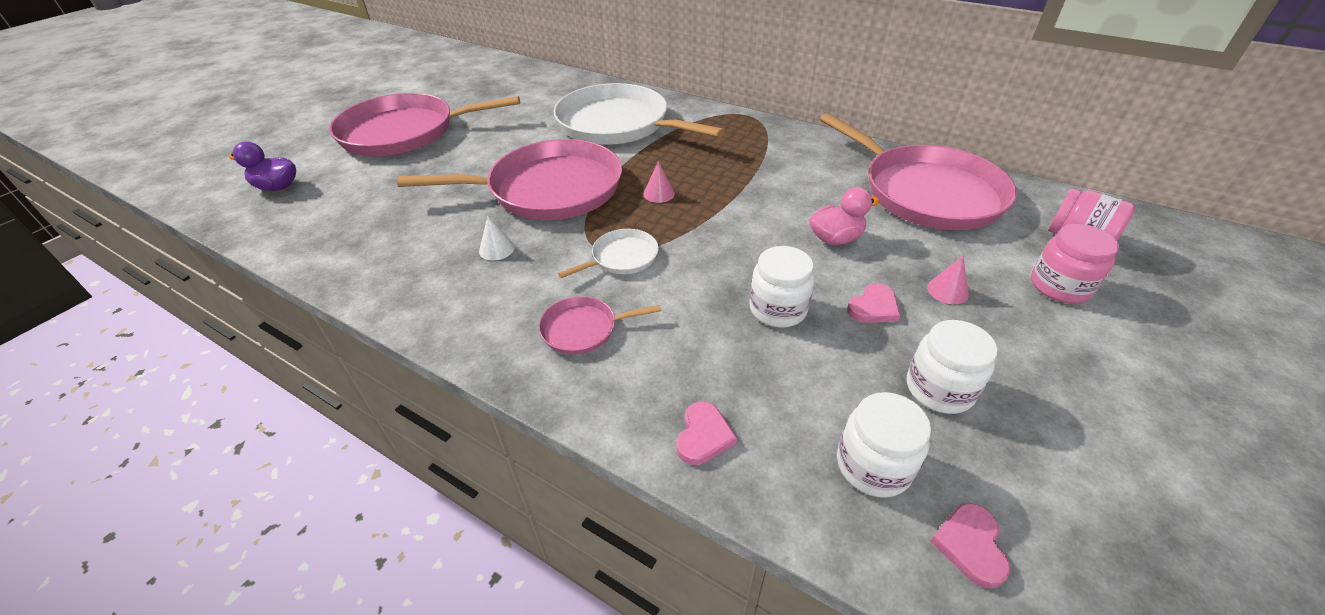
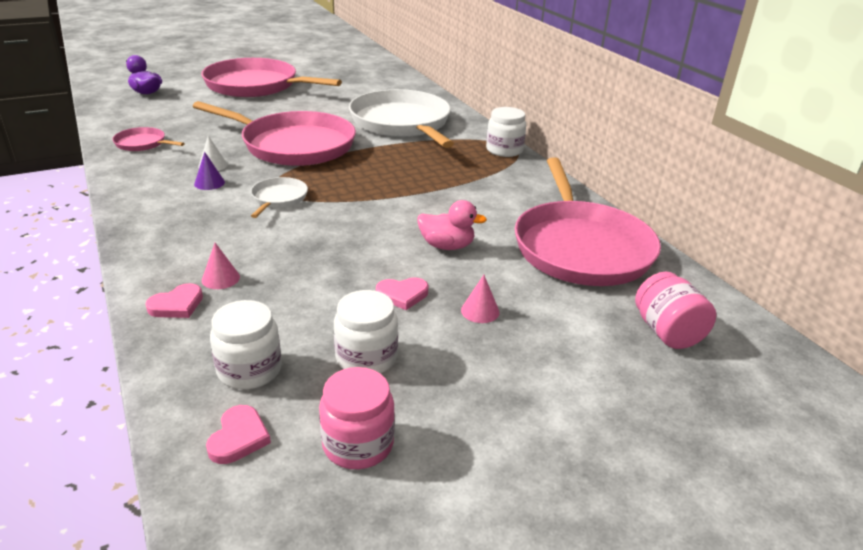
camera: 30 degrees right, 10 degrees down
(524, 272) = (209, 183): none -> purple cone
(583, 329) = (196, 224): pink pan -> pink pan (142, 144)
(621, 258) = (278, 198): white pan -> white pan turned 75 degrees counterclockwise
(659, 193) = (362, 173): pink cone -> pink cone (220, 278)
(777, 309) = (332, 266): white jar -> white jar (504, 150)
(970, 545) = (238, 437): pink heart -> pink heart turned 150 degrees clockwise
(1059, 286) = (587, 350): pink jar -> pink jar (358, 444)

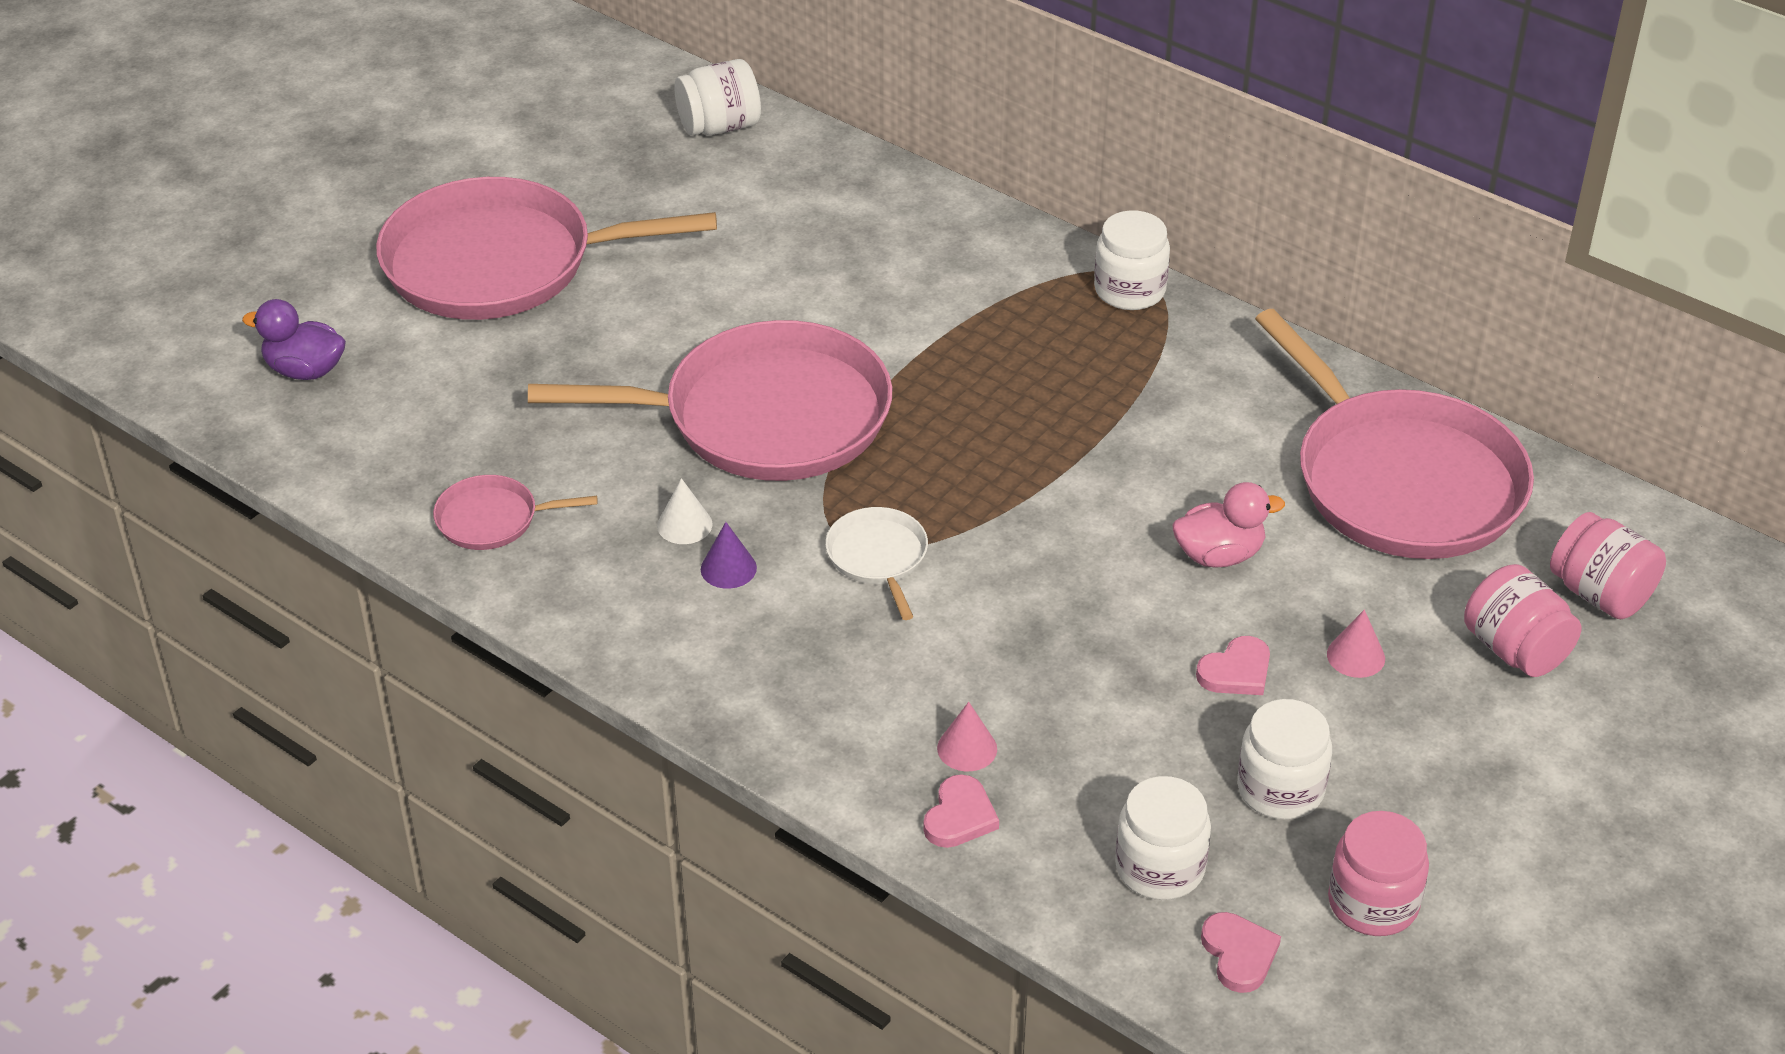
camera: 25 degrees left, 10 degrees up
(386, 74) = (719, 126): none -> white jar
(402, 123) = (894, 279): white pan -> none
(586, 341) = (1515, 650): none -> pink jar

